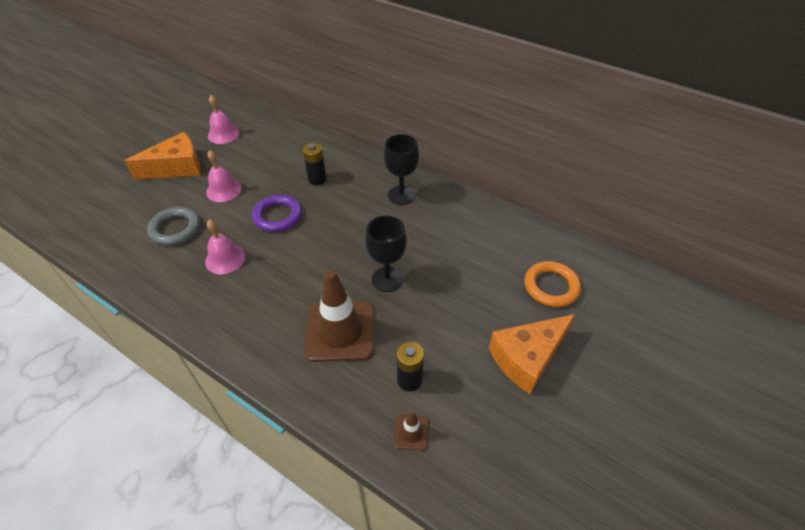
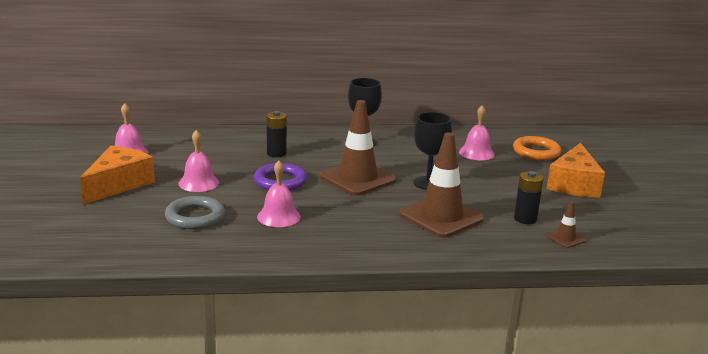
camera: 40 degrees left, 25 degrees down
(338, 242) = (357, 178): none -> brown traffic cone
(486, 258) = (476, 153): none -> pink bell

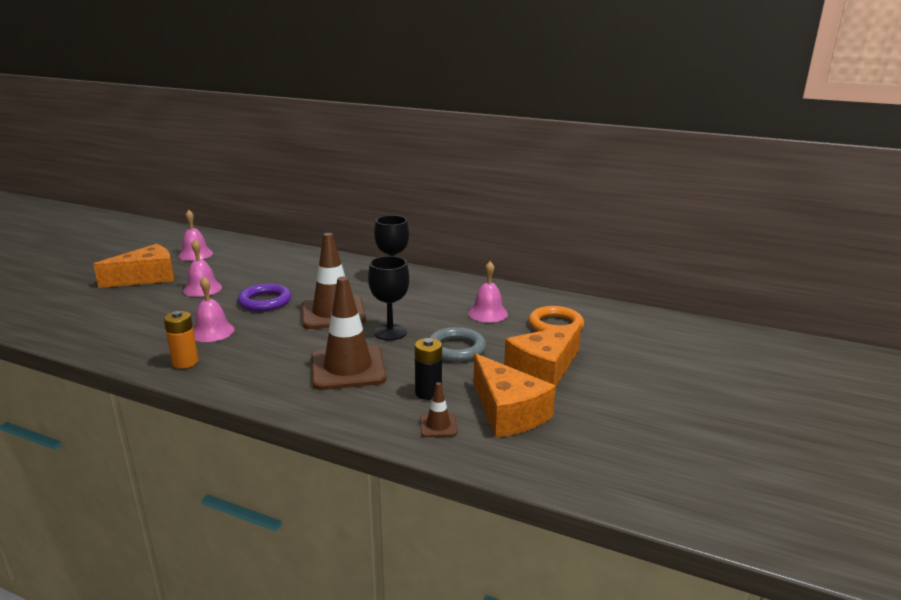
camera: 30 degrees right, 0 degrees up
(195, 217) = (152, 316): grey ring -> grey ring (456, 349)
(276, 153) = (303, 276): black battery -> none
(301, 246) = (185, 362): none -> orange battery
(594, 217) = (508, 412): none -> orange cheese

